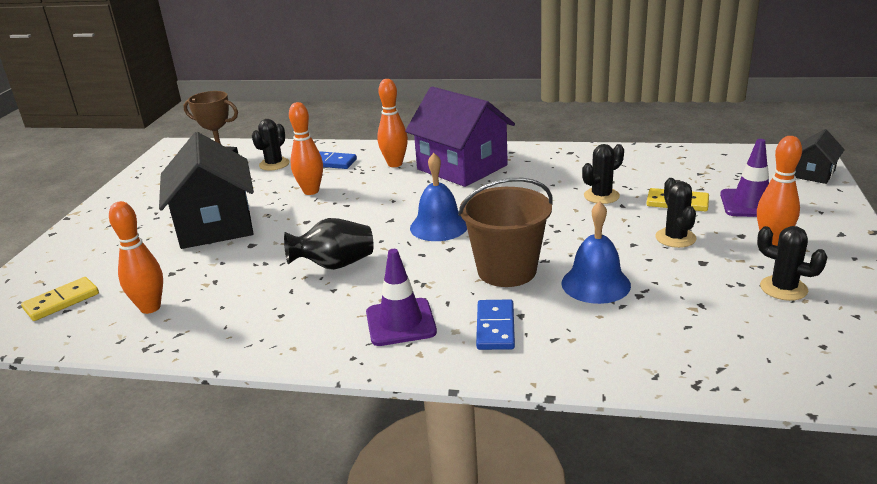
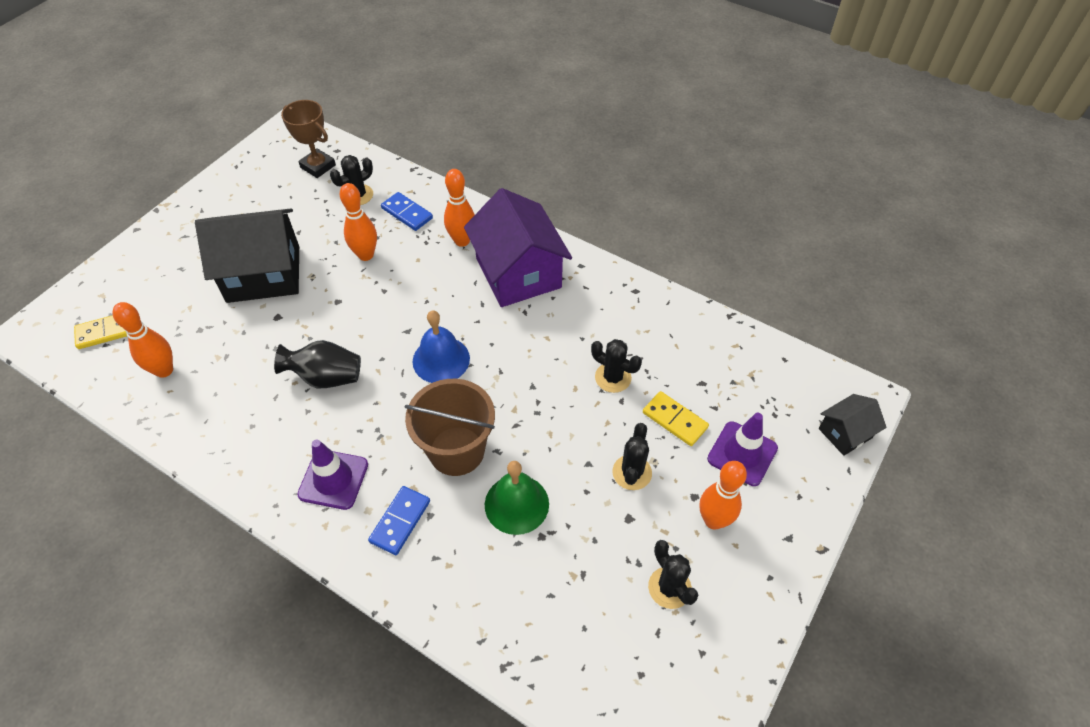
camera: 20 degrees right, 25 degrees up
(216, 225) = (264, 274): black house -> black house turned 75 degrees clockwise
(595, 284) = (516, 504): blue bell -> green bell
(601, 196) = (613, 377): black cactus -> black cactus turned 45 degrees clockwise

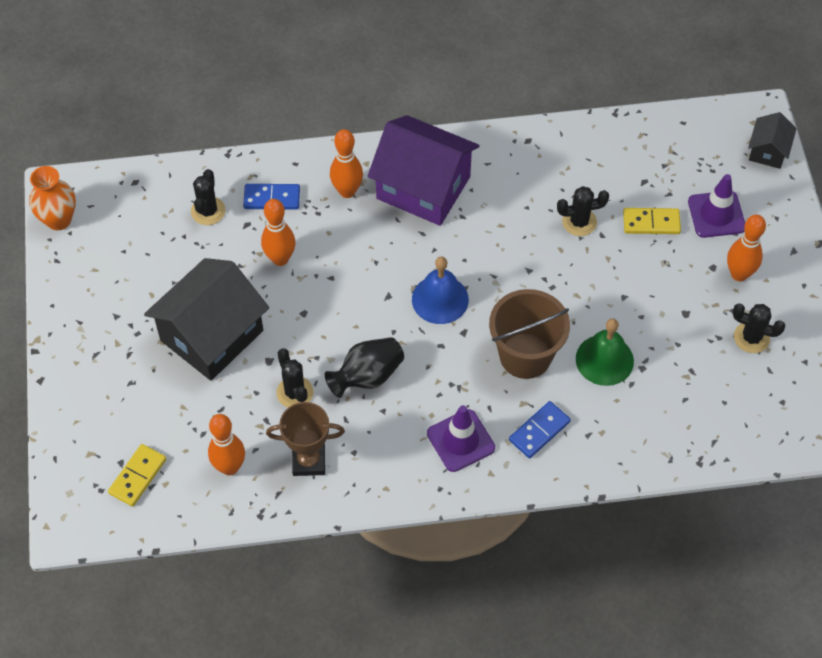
camera: 40 degrees left, 5 degrees up
(267, 144) = (58, 220): none -> orange vase
(318, 166) = (137, 209): brown trophy -> brown trophy (309, 461)
(400, 521) = (539, 431): blue domino -> blue domino turned 60 degrees clockwise
(632, 472) = (658, 281): black cactus -> black cactus (295, 392)

